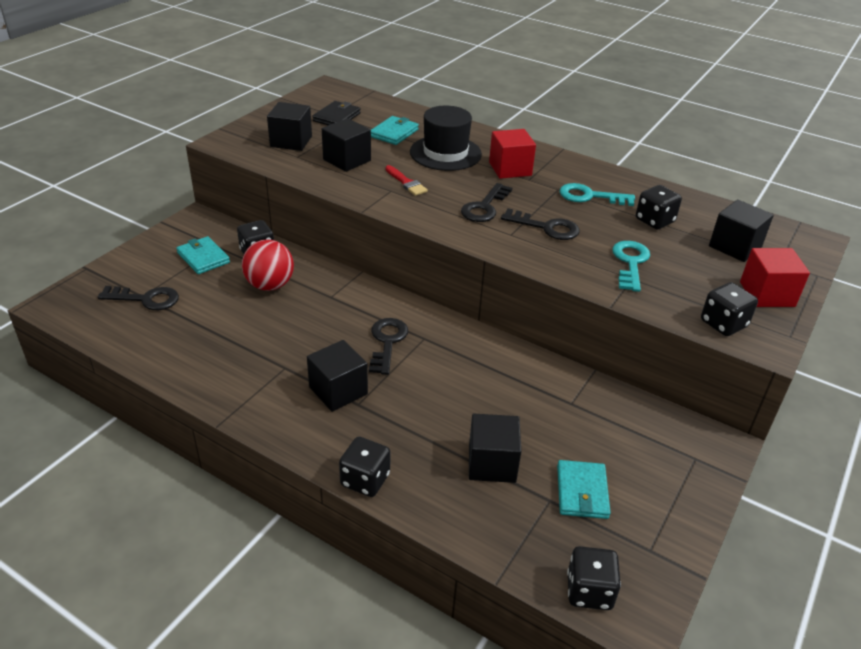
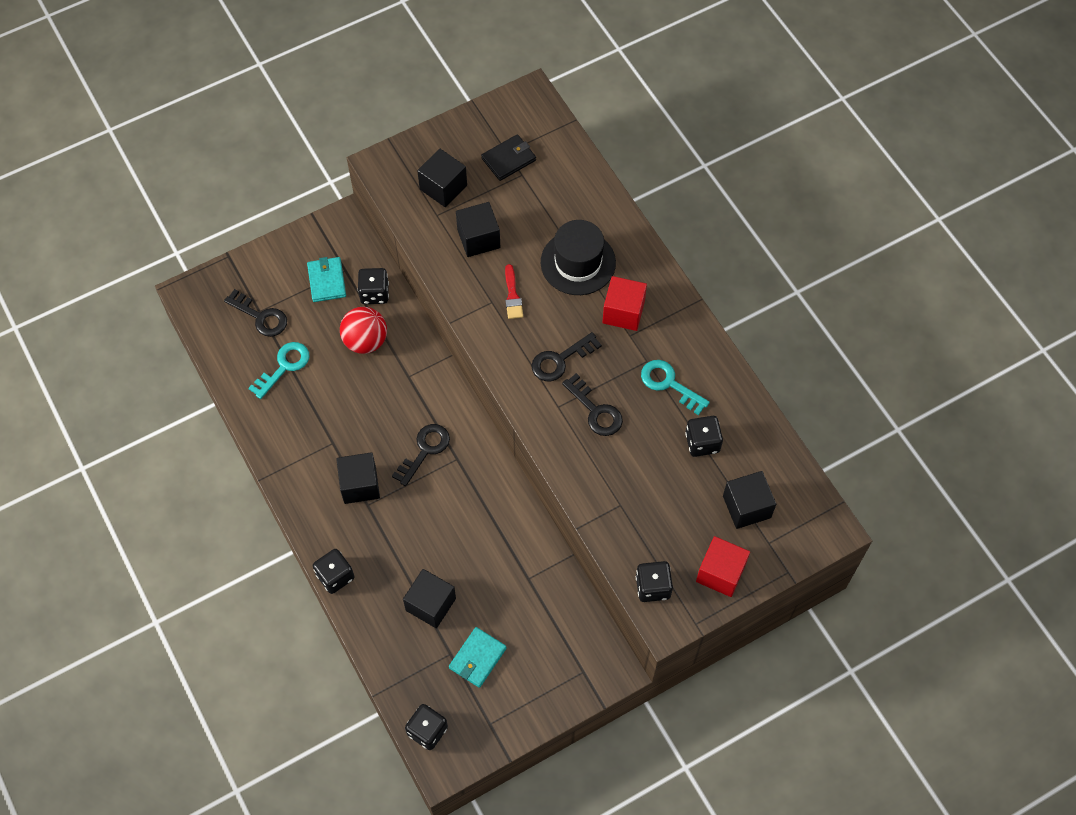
camera: 30 degrees right, 25 degrees up
(394, 133) = (549, 209): turquoise wallet -> none
(630, 263) = (634, 486): turquoise key -> turquoise key (284, 367)

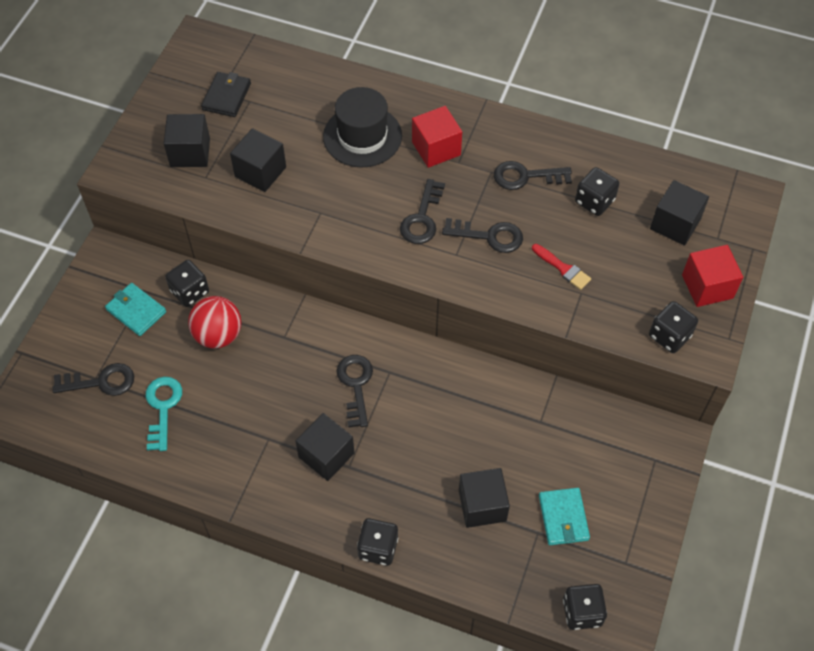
camera: 40 degrees left, 5 degrees down
(512, 295) = (333, 196): red brush -> red brush (563, 268)
(669, 384) = (525, 176): turquoise key -> black key

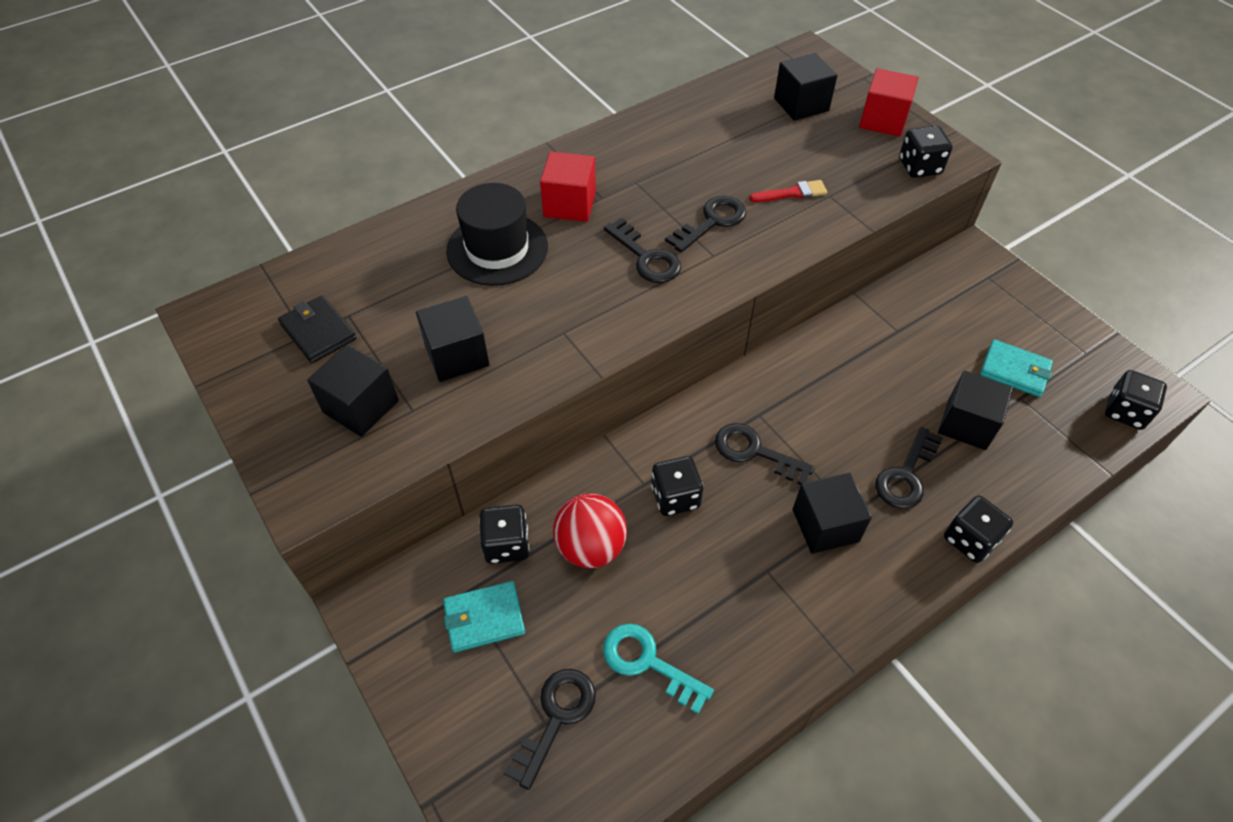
camera: 55 degrees left, 5 degrees down
(525, 176) = (664, 163): black key -> black key (906, 475)
(594, 201) = (733, 136): black dice -> black dice (675, 497)

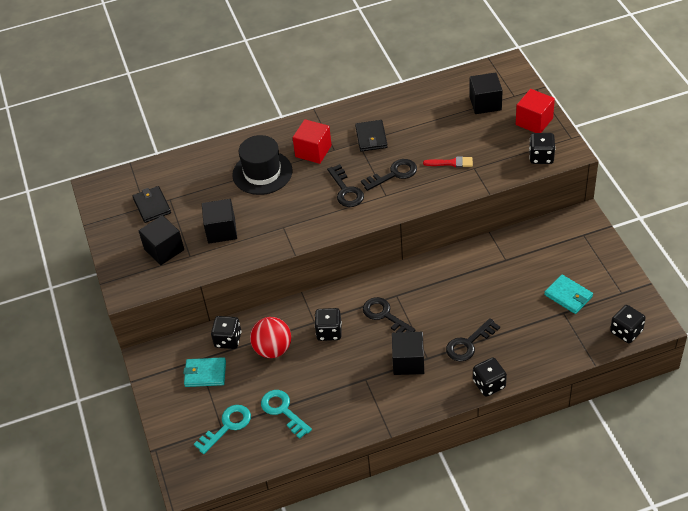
camera: 20 degrees right, 5 degrees down
(556, 717) = (227, 426): black key -> turquoise key
(653, 172) = (371, 137): none -> black wallet
(966, 424) = (520, 322): black cube -> none

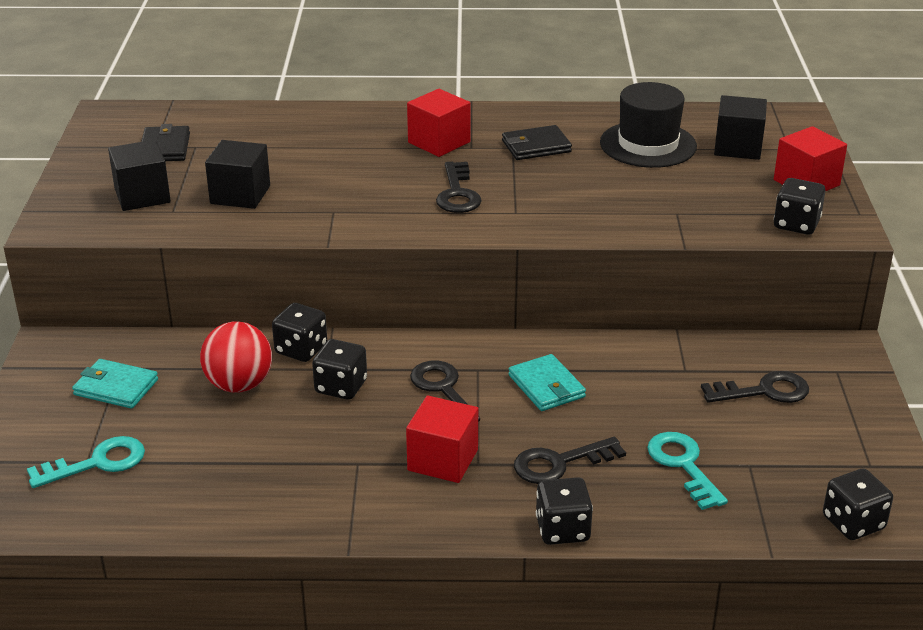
camera: 15 degrees right, 15 degrees down
(228, 340) = (181, 355): black dice -> black dice (301, 349)
(262, 173) = (347, 148): black hat -> black hat (648, 144)
(283, 411) = (197, 467): turquoise key -> turquoise key (683, 465)
(371, 137) = (536, 146): black wallet -> black wallet turned 60 degrees clockwise
(394, 174) = (544, 192): black key -> black key (764, 391)
(408, 362) = (443, 460): black cube -> red cube
(451, 163) = (643, 199): red brush -> none
(568, 296) = (770, 444): turquoise wallet -> turquoise wallet (546, 386)

